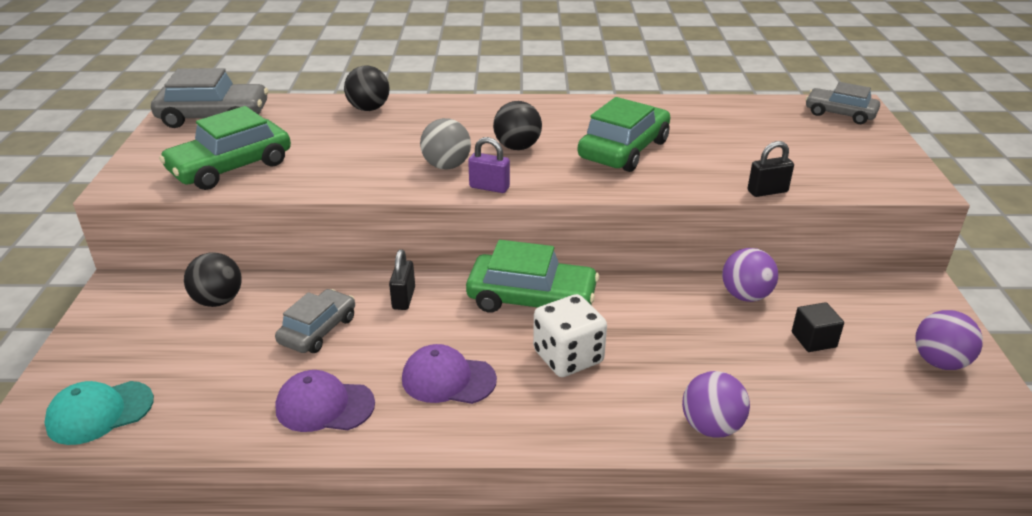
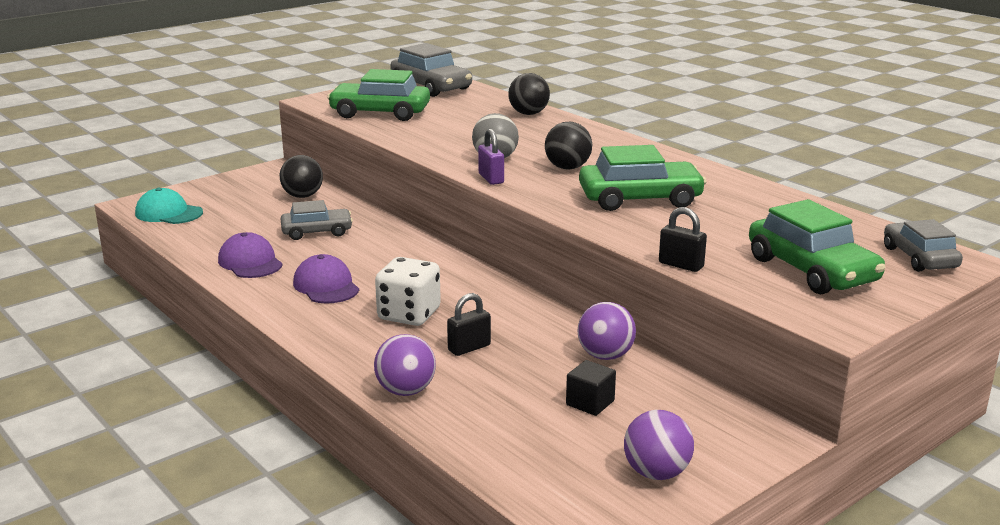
camera: 50 degrees right, 10 degrees down
(403, 298) = (389, 241): black padlock -> black padlock (469, 348)
(532, 299) = (457, 279): green car -> green car (811, 270)

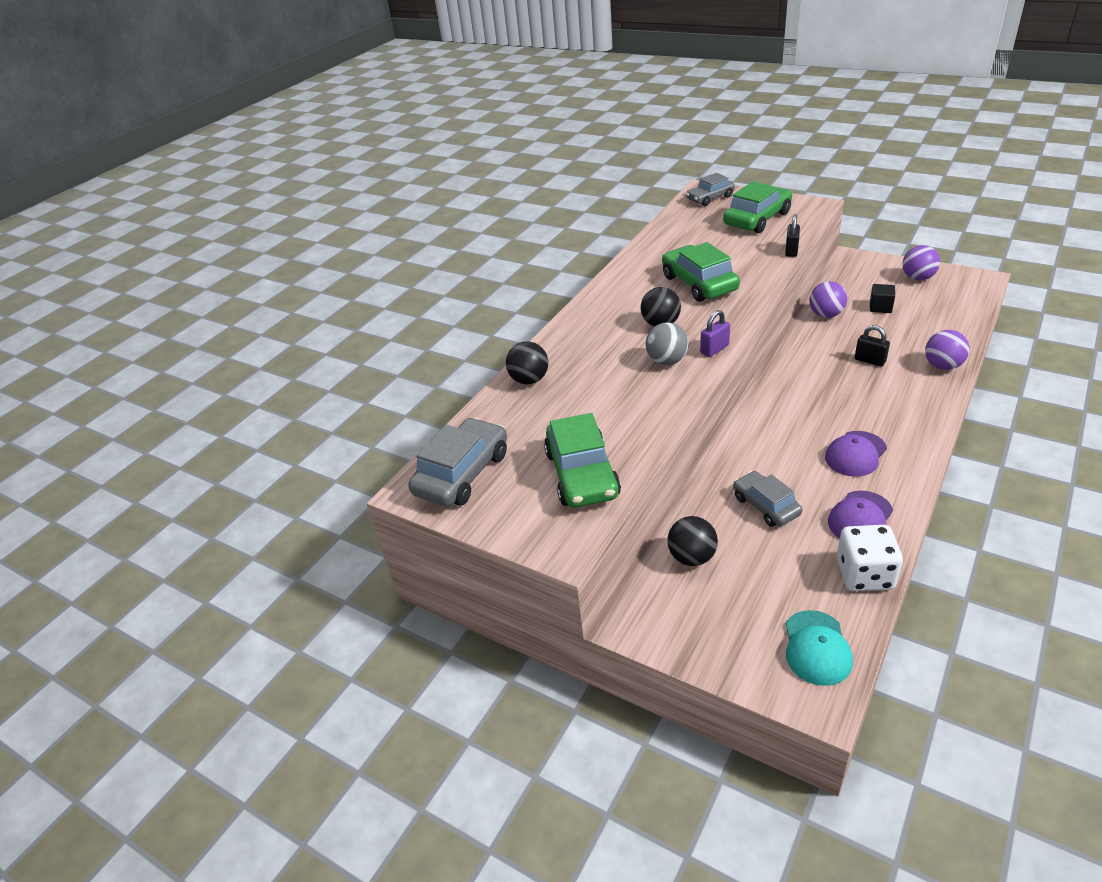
camera: 105 degrees left, 15 degrees up
(409, 314) = (855, 398): white dice -> white dice (864, 574)

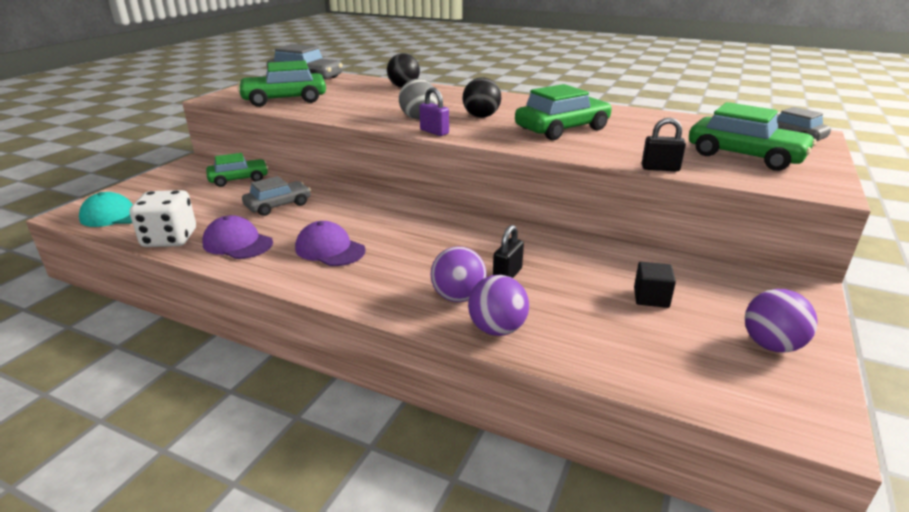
camera: 80 degrees right, 10 degrees down
(692, 557) = (239, 179): black ball -> green car
(826, 315) = (614, 255): purple ball -> purple ball (458, 297)

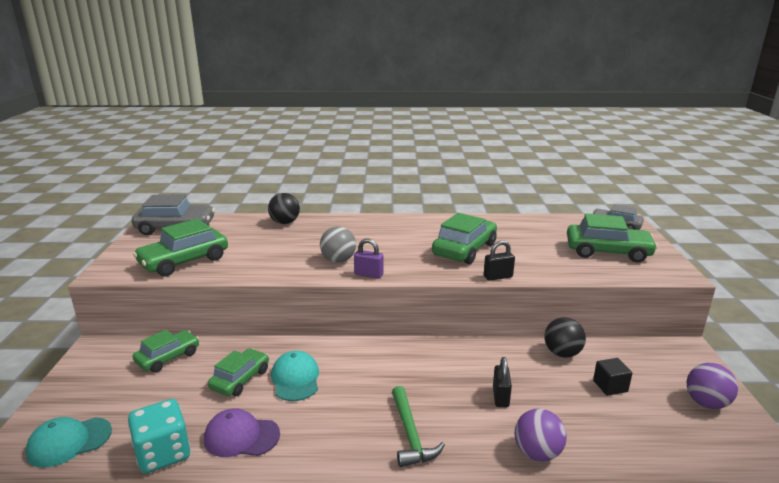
camera: 25 degrees left, 5 degrees down
(170, 239) = (163, 453): white dice -> turquoise dice
(278, 205) = (240, 379): grey car -> green car
(323, 215) = (295, 379): none -> turquoise cap
(330, 249) = (336, 416): purple cap -> none
(382, 280) = (410, 434): none -> green hammer
(458, 297) = (484, 432): purple ball -> none
(481, 116) = (389, 248): black ball -> black ball (562, 353)
(660, 168) = (568, 277): black padlock -> black padlock (498, 277)

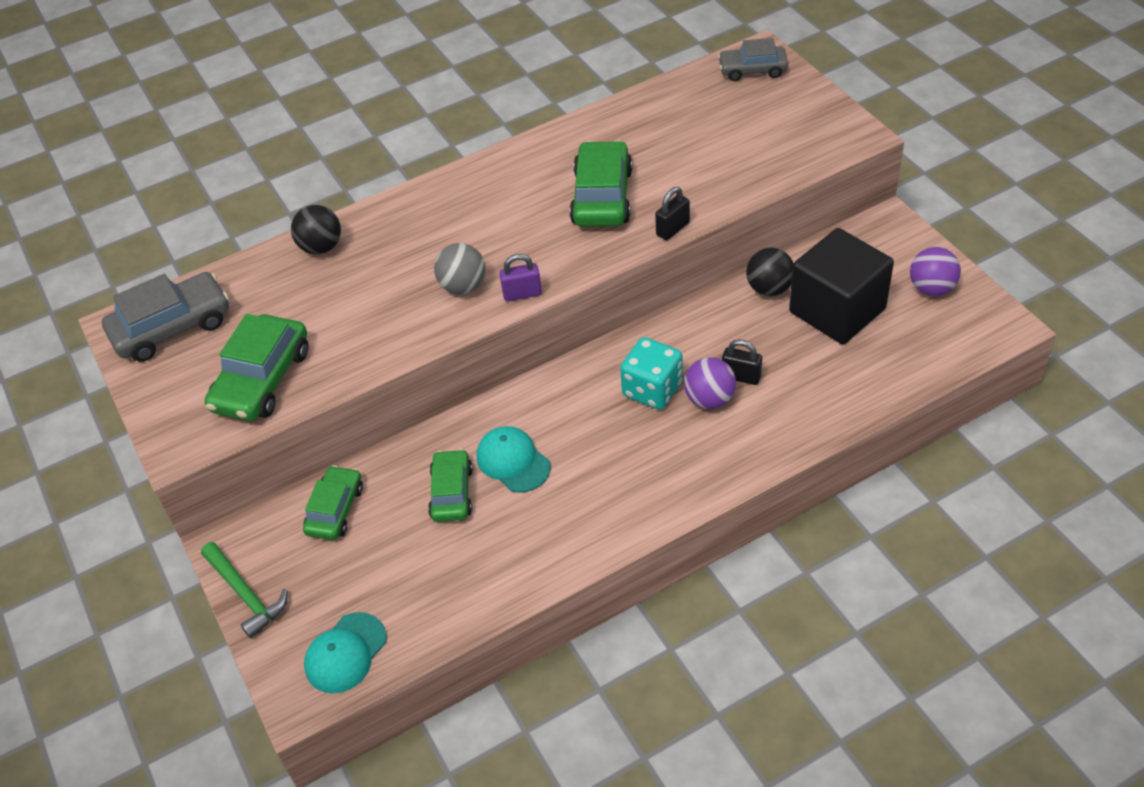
camera: 25 degrees left, 25 degrees up
(163, 453) = (460, 610): turquoise dice -> turquoise dice (652, 389)
(241, 436) = (521, 552): purple cap -> none
(410, 434) = (684, 463): green hammer -> green hammer (245, 594)
(500, 397) = (741, 376): black padlock -> black padlock turned 45 degrees counterclockwise
(537, 453) = (811, 423): purple ball -> purple ball (709, 399)
(607, 251) = (768, 127): green car -> none
(610, 386) = (837, 310): black cube -> black cube, size x2.46

